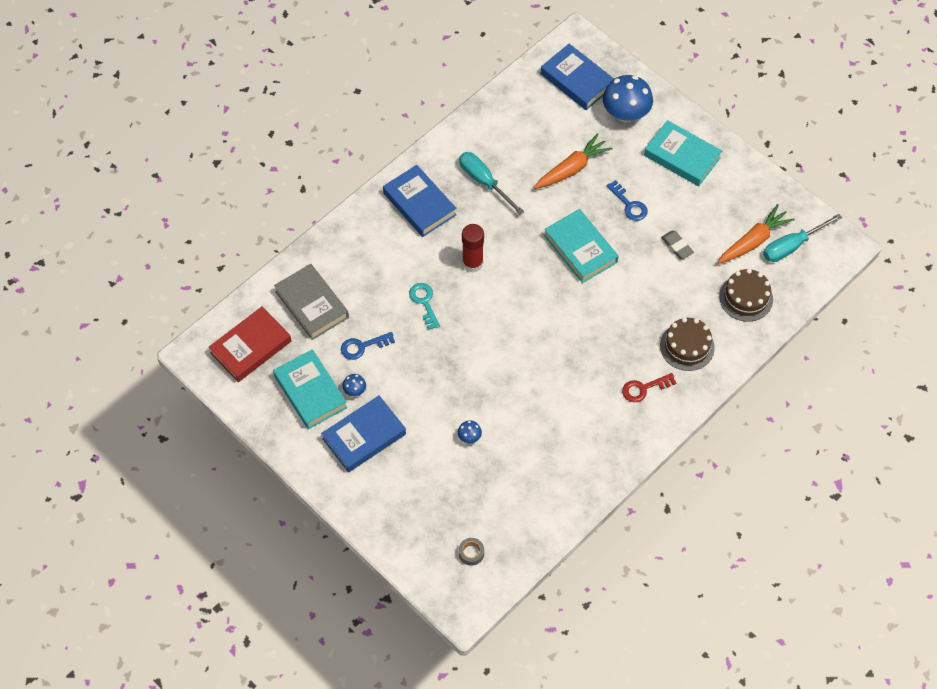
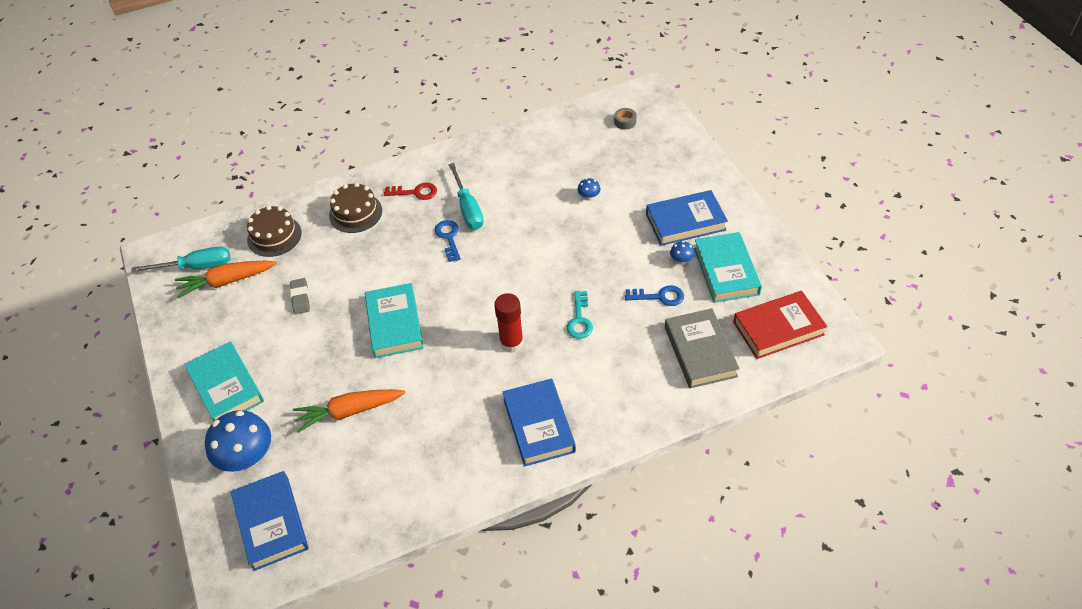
camera: 155 degrees left, 10 degrees down
(484, 182) = (453, 428): turquoise screwdriver -> turquoise screwdriver (468, 208)
(629, 205) = (316, 353): blue key -> blue key (448, 238)

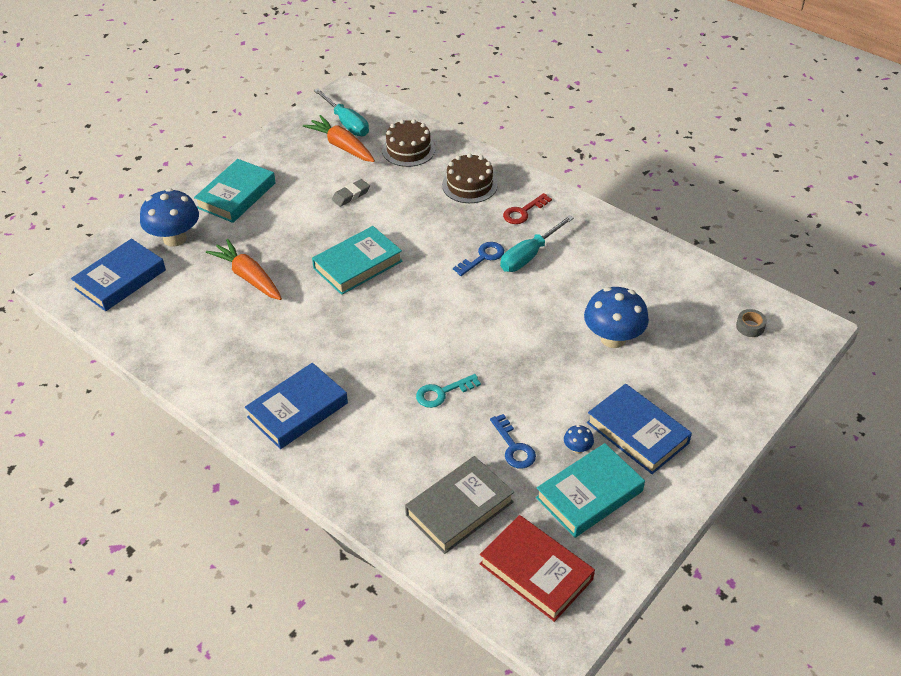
camera: 60 degrees right, 5 degrees down
(415, 192) = (523, 212): red key -> red key turned 75 degrees clockwise
(511, 343) = (383, 353): red glue stick -> none
(589, 197) = (613, 338): blue mushroom -> blue mushroom, size x2.30

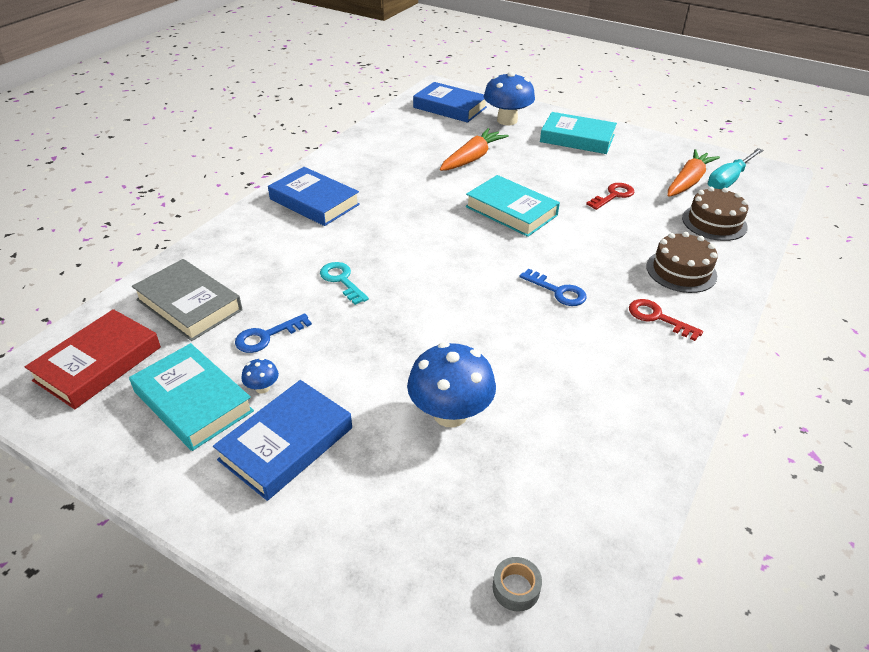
camera: 80 degrees right, 5 degrees down
(351, 195) = (613, 195): grey eraser -> red key
(529, 255) = (578, 328): turquoise screwdriver -> none

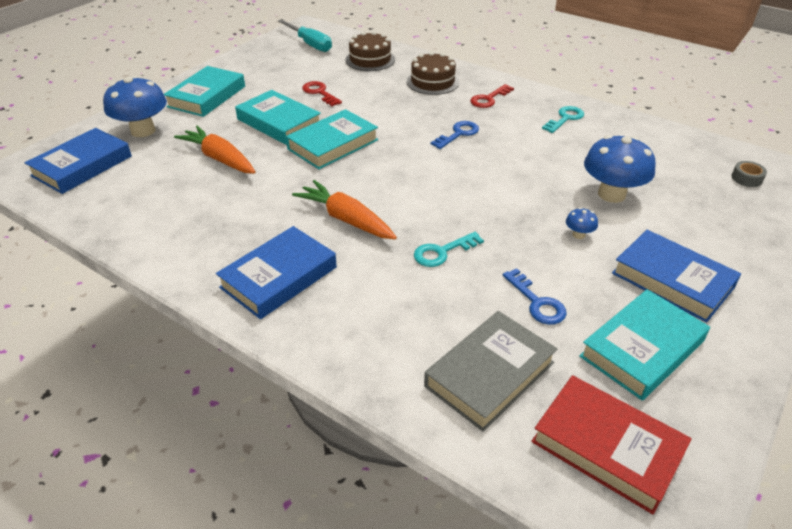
camera: 85 degrees left, 0 degrees up
(262, 388) = (610, 300): blue mushroom -> blue mushroom (578, 235)
(543, 179) = (279, 122): none -> turquoise book
(632, 388) = (565, 118): none -> turquoise key
(688, 182) = (307, 59): orange carrot -> orange carrot (346, 219)

